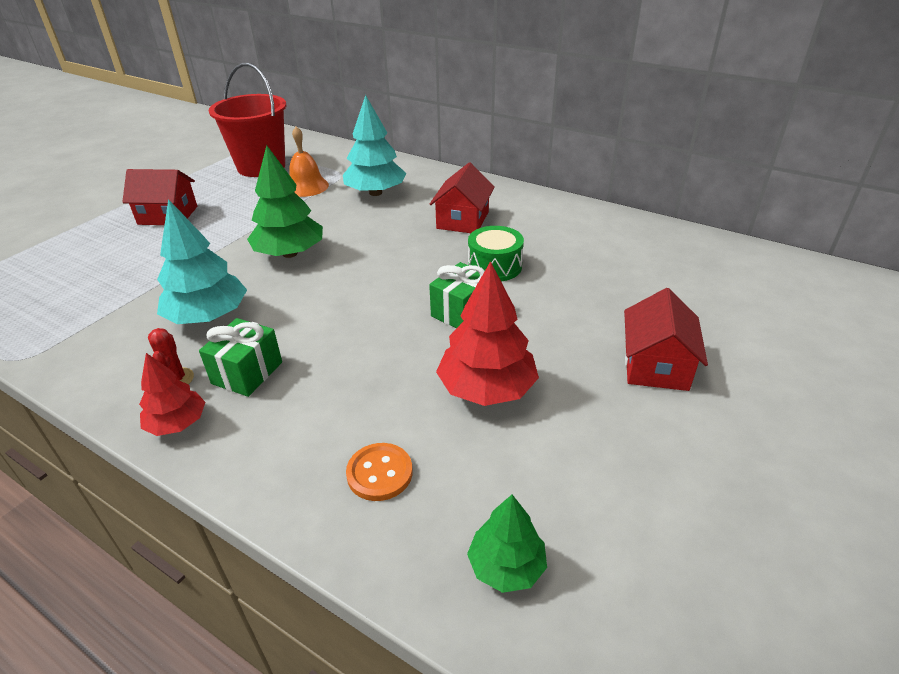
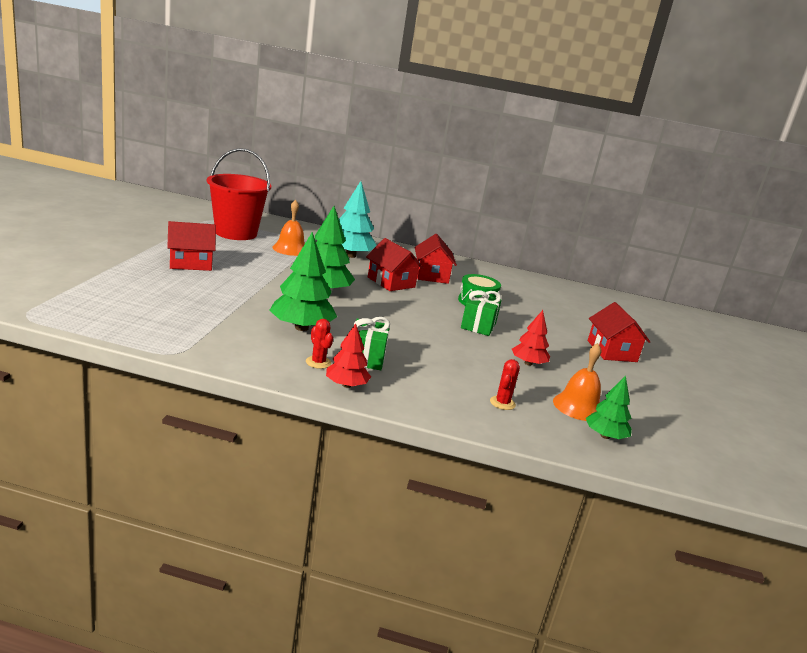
camera: 25 degrees left, 15 degrees down
(208, 316) = (301, 327): turquoise tree -> green tree
(379, 473) = (502, 403): orange button -> red cactus
(394, 235) = (391, 282): none -> red house
(487, 389) = (528, 363): red tree -> red tree, size x0.60
(505, 489) = (578, 406): none -> orange bell

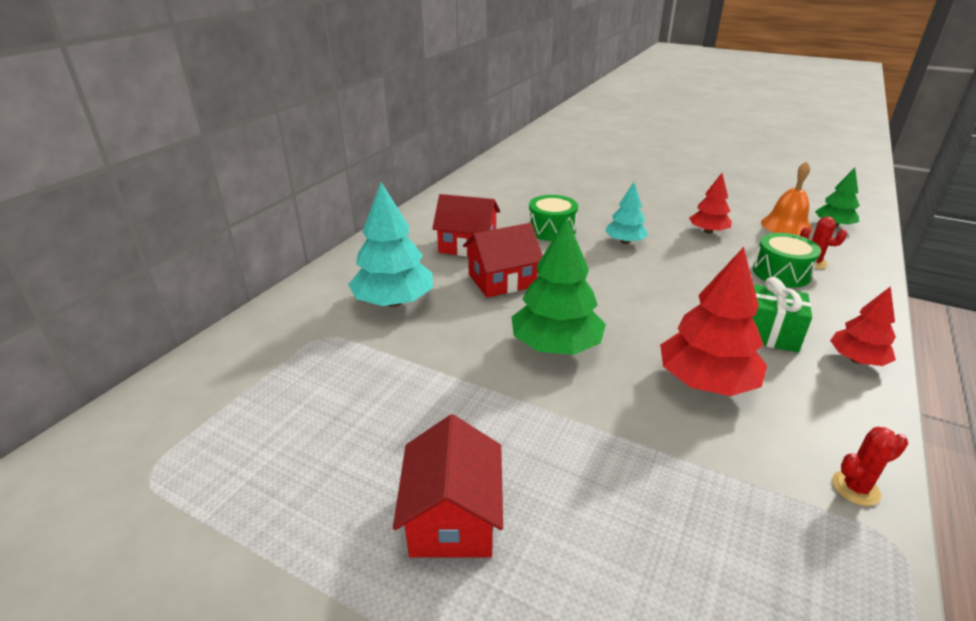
camera: 70 degrees left, 10 degrees up
(236, 233) = (258, 434): red bucket -> none
(290, 249) = (361, 363): orange bell -> none
(301, 327) = (705, 382): green tree -> red tree
(318, 362) = (810, 377): red cactus -> red cactus (855, 488)
(469, 383) = (781, 273): none -> green drum
(478, 326) = (625, 242): green gift -> turquoise tree
(612, 351) = (650, 185): red house -> none

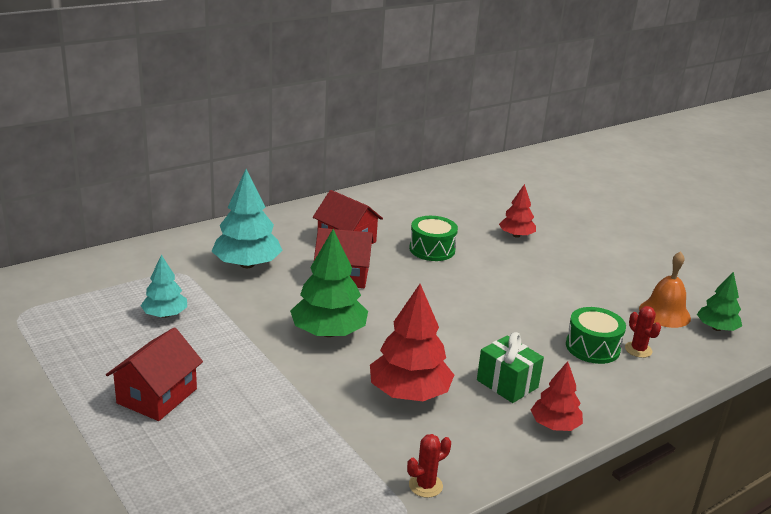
camera: 25 degrees right, 5 degrees down
(625, 242) = (484, 278): turquoise tree -> turquoise tree (165, 315)
(708, 231) = (576, 294): red tree -> red tree (516, 235)
(855, 488) = (425, 485): red cactus -> red cactus turned 45 degrees counterclockwise

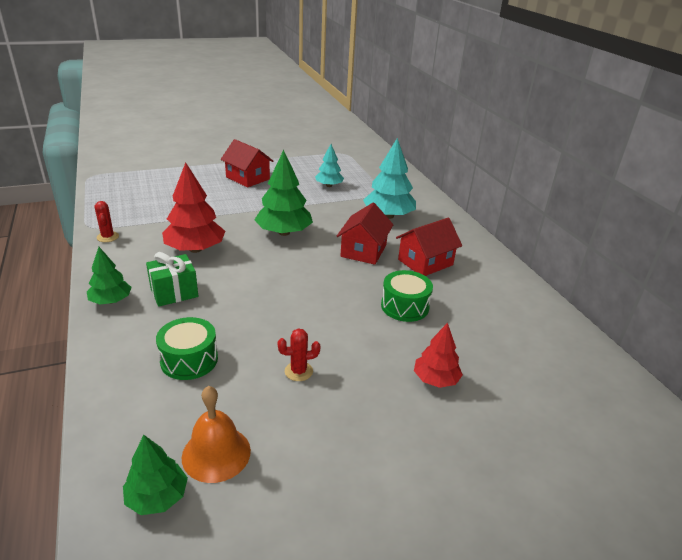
camera: 105 degrees right, 5 degrees up
(554, 425) = (111, 301): red tree -> green tree
(638, 350) = (165, 393): red cactus -> red cactus (298, 371)

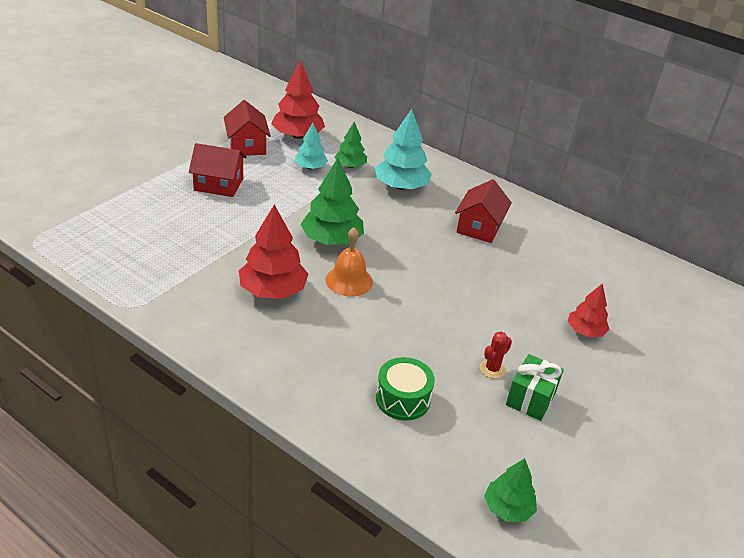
camera: 35 degrees left, 5 degrees up
(107, 237) = (166, 312): red cactus -> none
(111, 301) = (266, 377): green tree -> green tree (350, 166)
(174, 292) = (312, 344): green gift -> green gift (530, 399)
(216, 453) = (509, 459): orange bell -> orange bell (349, 281)
(345, 166) = (298, 136): none -> red tree
(363, 251) = (420, 234): red house -> red house (247, 146)
(405, 306) = (506, 277): green drum -> none

